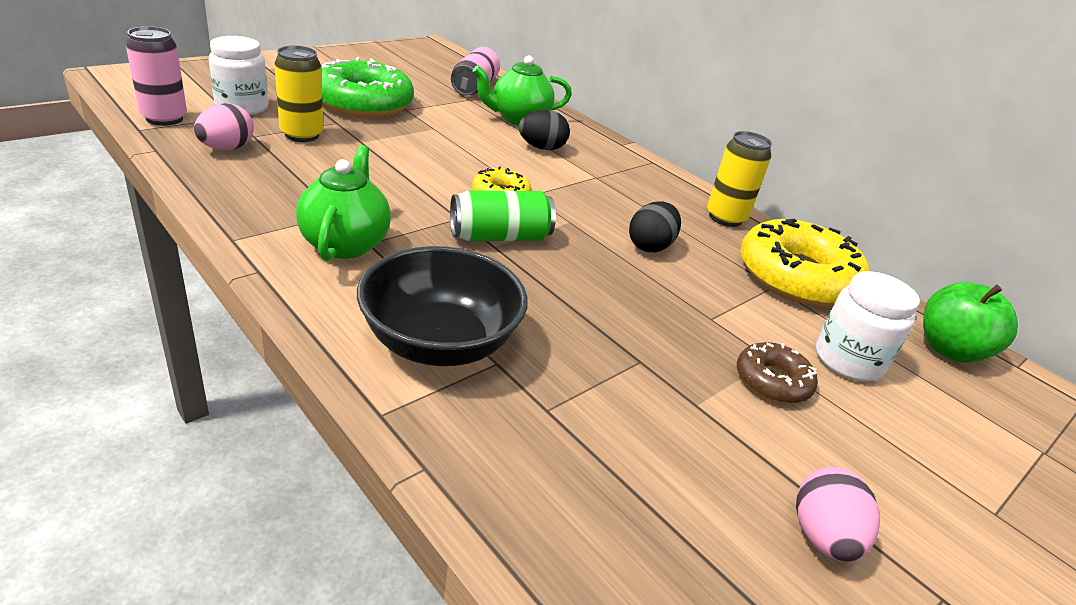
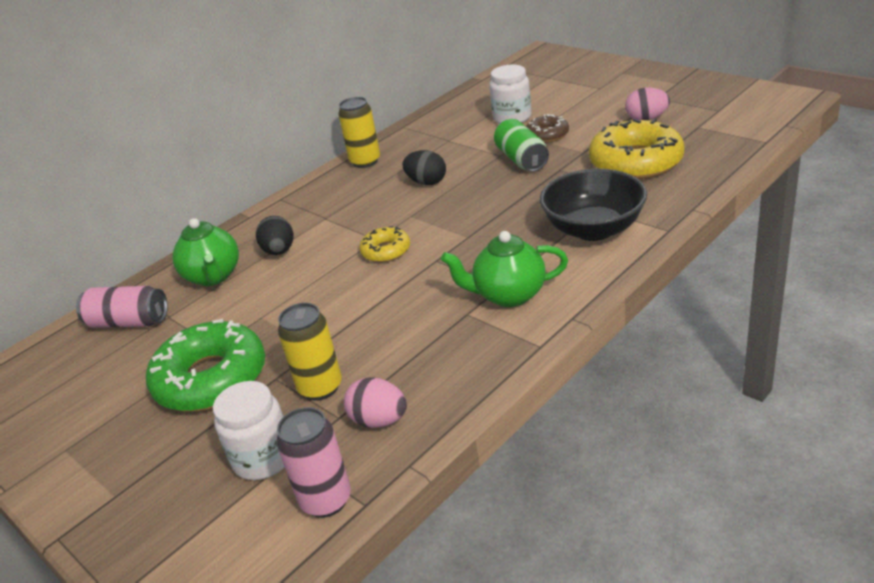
camera: 85 degrees left, 0 degrees up
(500, 237) = (453, 237): green can -> green can (522, 159)
(797, 277) = (432, 134): yellow donut -> yellow donut (636, 162)
(950, 350) = (480, 94): green apple -> none

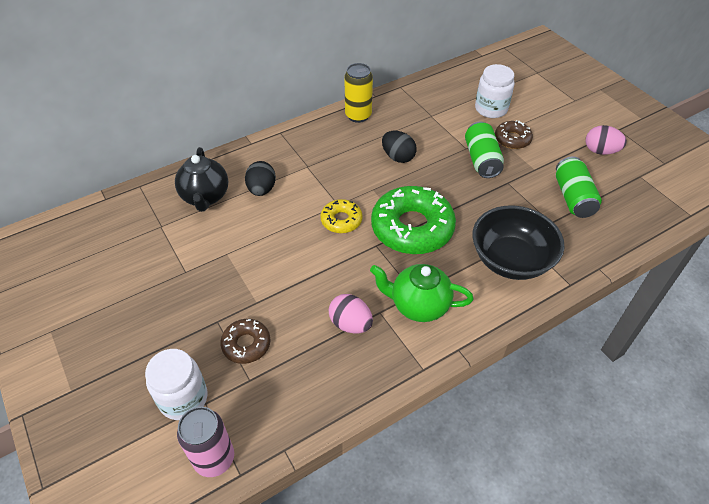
camera: 10 degrees right, 15 degrees up
(129, 322) = (131, 221): pink can -> none
(211, 378) = (171, 303): green donut -> green donut (412, 228)
(213, 276) = (205, 197): green teapot -> black teapot
(320, 387) = (246, 344): yellow can -> brown donut
(379, 420) = (277, 396): pink egg -> pink egg (350, 324)
(636, 162) = (573, 197): yellow donut -> green can

